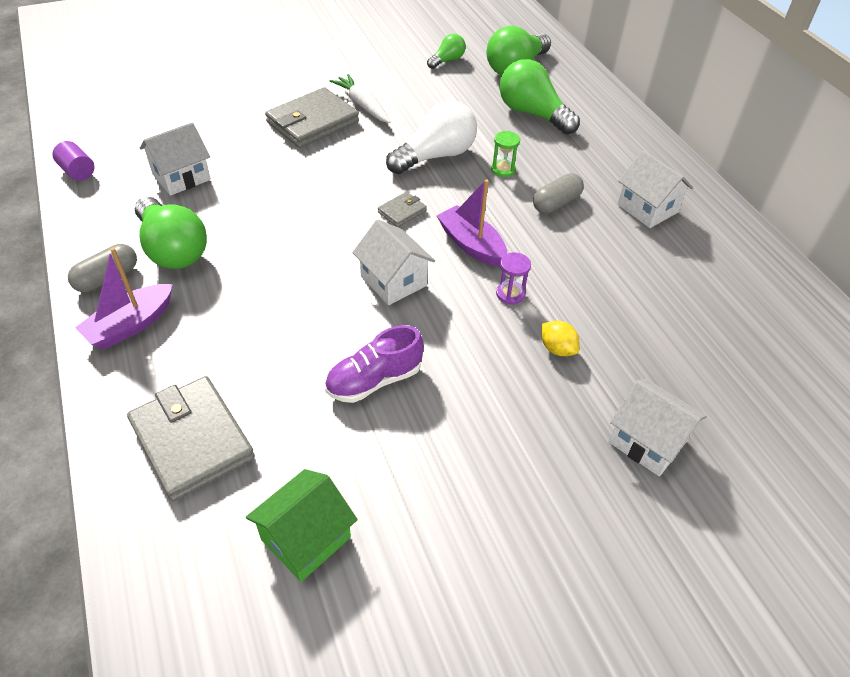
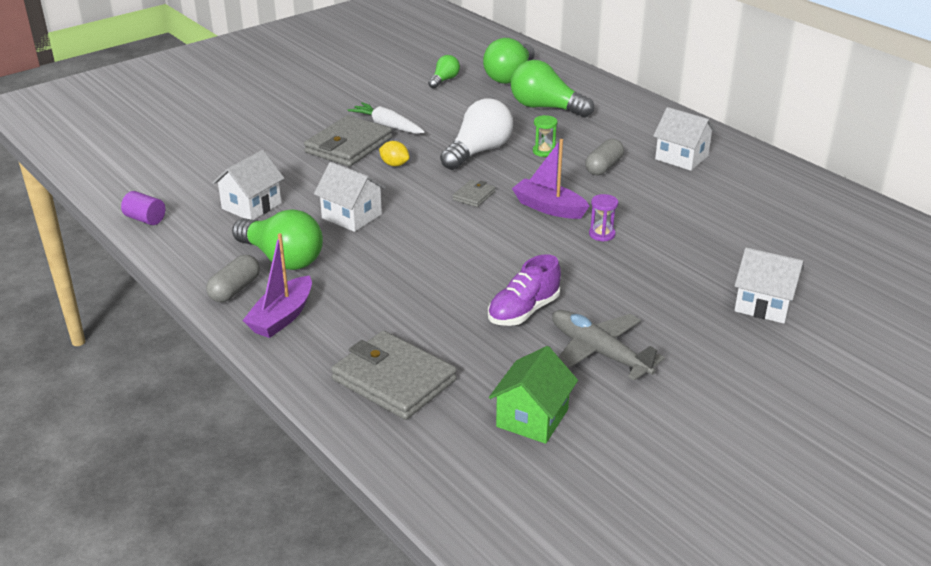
camera: 15 degrees left, 15 degrees down
(393, 281) = (497, 244): white house -> white house (352, 216)
(426, 462) = (599, 352): none -> grey plane
(557, 349) = (661, 262): yellow lemon -> yellow lemon (394, 164)

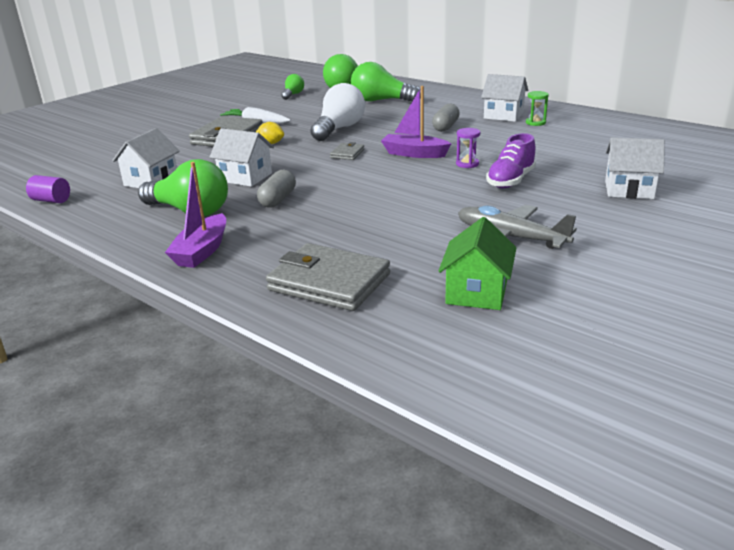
camera: 10 degrees left, 5 degrees down
(235, 289) = (150, 237): grey capsule -> grey capsule (278, 199)
(523, 311) = (427, 219): purple shoe -> purple shoe (510, 181)
(544, 151) = (392, 123): green hourglass -> green hourglass (535, 123)

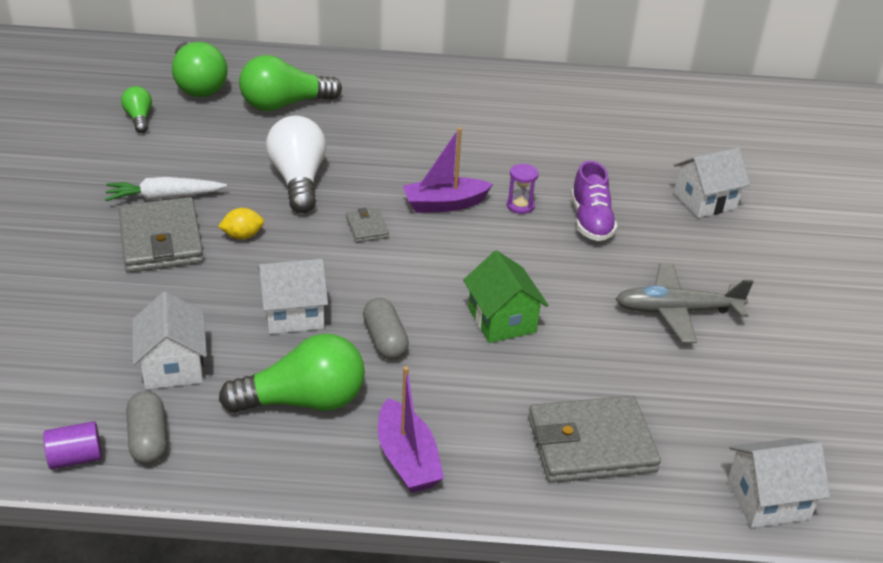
camera: 40 degrees left, 10 degrees up
(445, 127) = (424, 141): grey capsule -> grey capsule (148, 439)
(476, 292) = (725, 398): green house -> green house (502, 320)
(503, 115) = (466, 101): white house -> white house (768, 499)
(535, 123) = (513, 107): green hourglass -> none

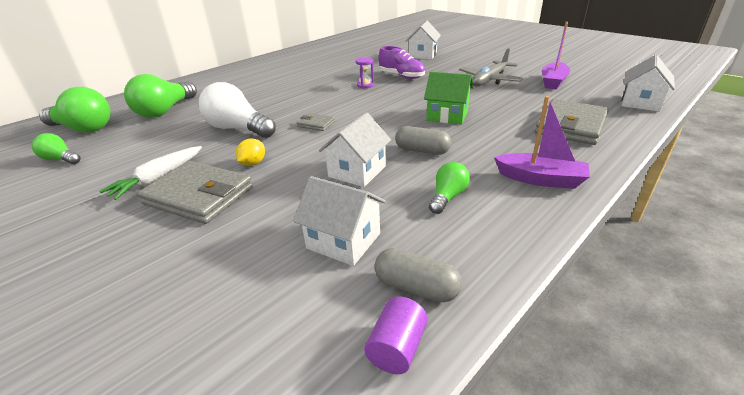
camera: 45 degrees left, 5 degrees down
(303, 401) = (447, 197): green light bulb -> green light bulb, size x0.53
(444, 204) = (333, 100): purple boat -> purple boat (553, 82)

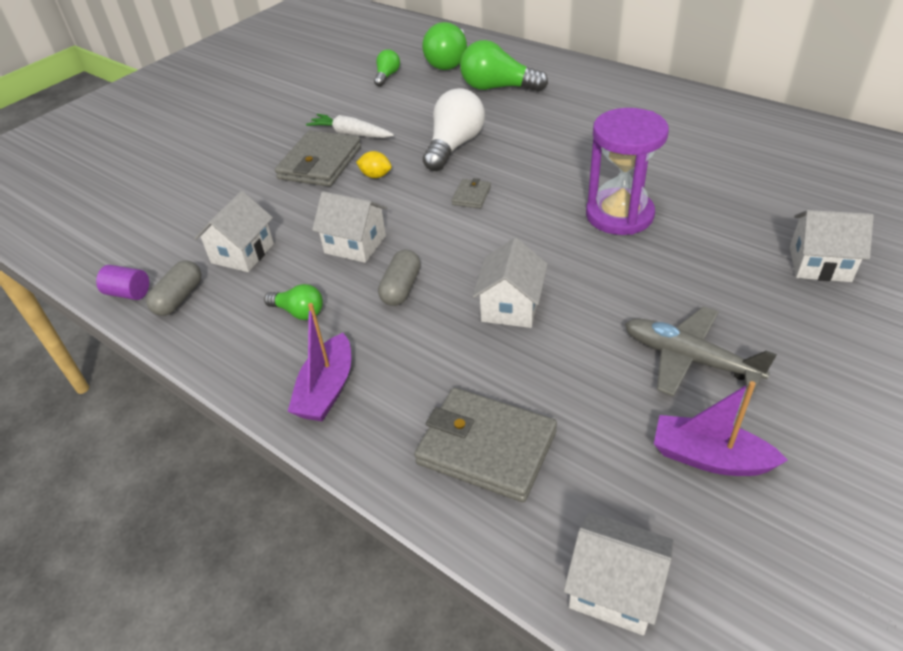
camera: 85 degrees right, 10 degrees up
(365, 85) = (619, 215): purple hourglass -> purple hourglass, size x2.45
(401, 76) = (675, 248): purple shoe -> none
(447, 116) = (510, 306): green house -> white house

